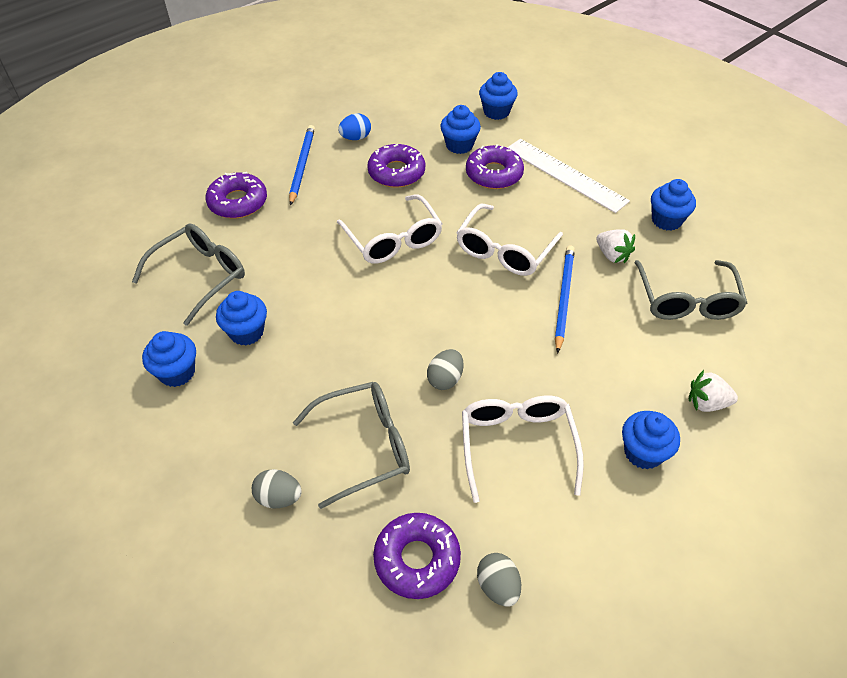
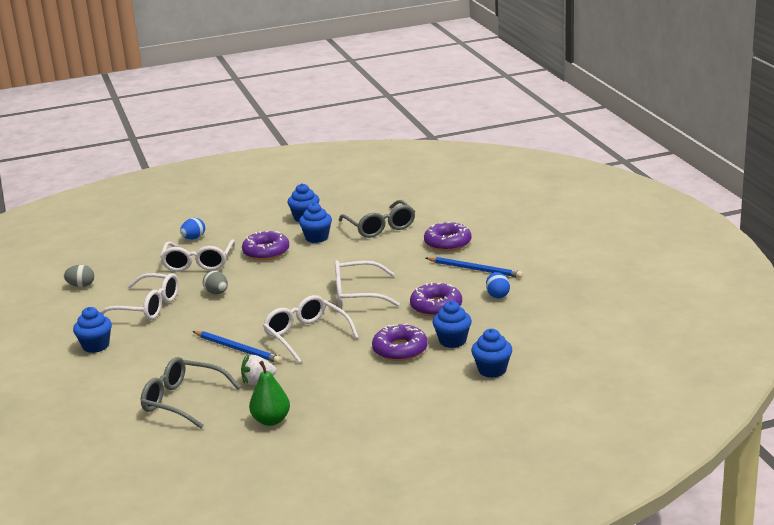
camera: 115 degrees right, 25 degrees down
(279, 497) = (194, 238): grey egg -> blue egg
(363, 446) = (198, 263): grey glasses -> white glasses
(417, 559) = (119, 268): purple donut -> purple donut (266, 252)
(565, 175) = (371, 385): white ruler -> none
(666, 220) = (271, 420): blue cupcake -> green pear
(706, 403) = (99, 379): white strawberry -> none

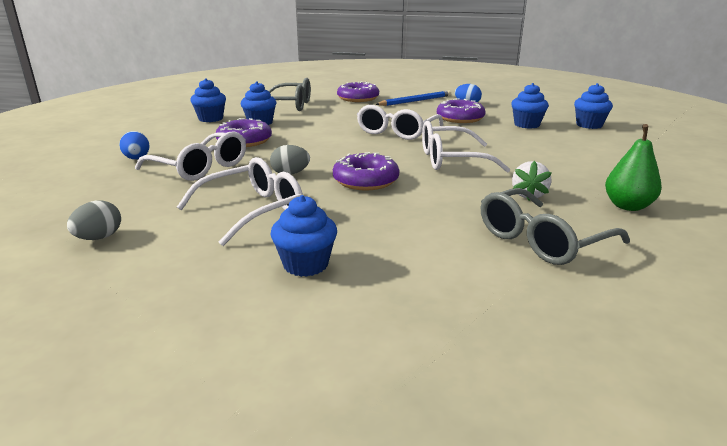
camera: 60 degrees left, 0 degrees up
(238, 349) = (440, 189): blue pencil -> none
(400, 350) = (523, 139): purple donut -> purple donut (365, 180)

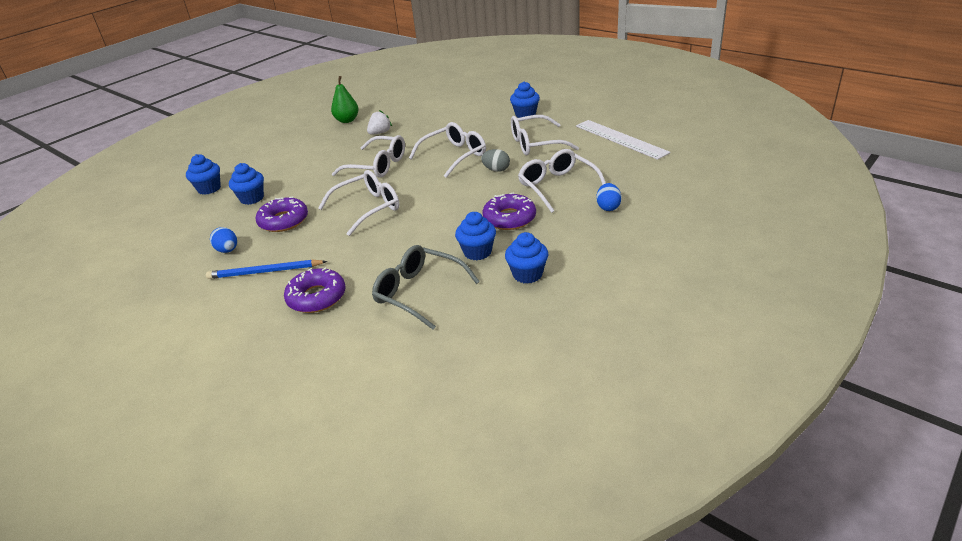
camera: 150 degrees left, 10 degrees up
(99, 238) = (620, 139): grey egg -> white ruler
(365, 180) = (454, 156): purple donut -> white glasses
(542, 240) = (415, 111): grey glasses -> none

